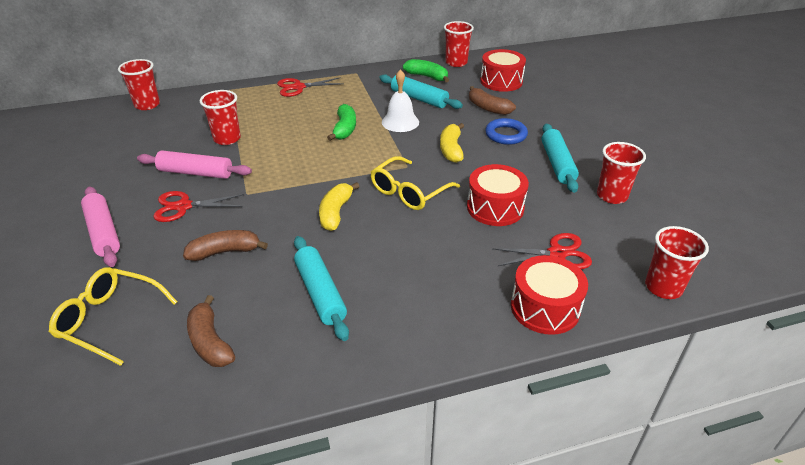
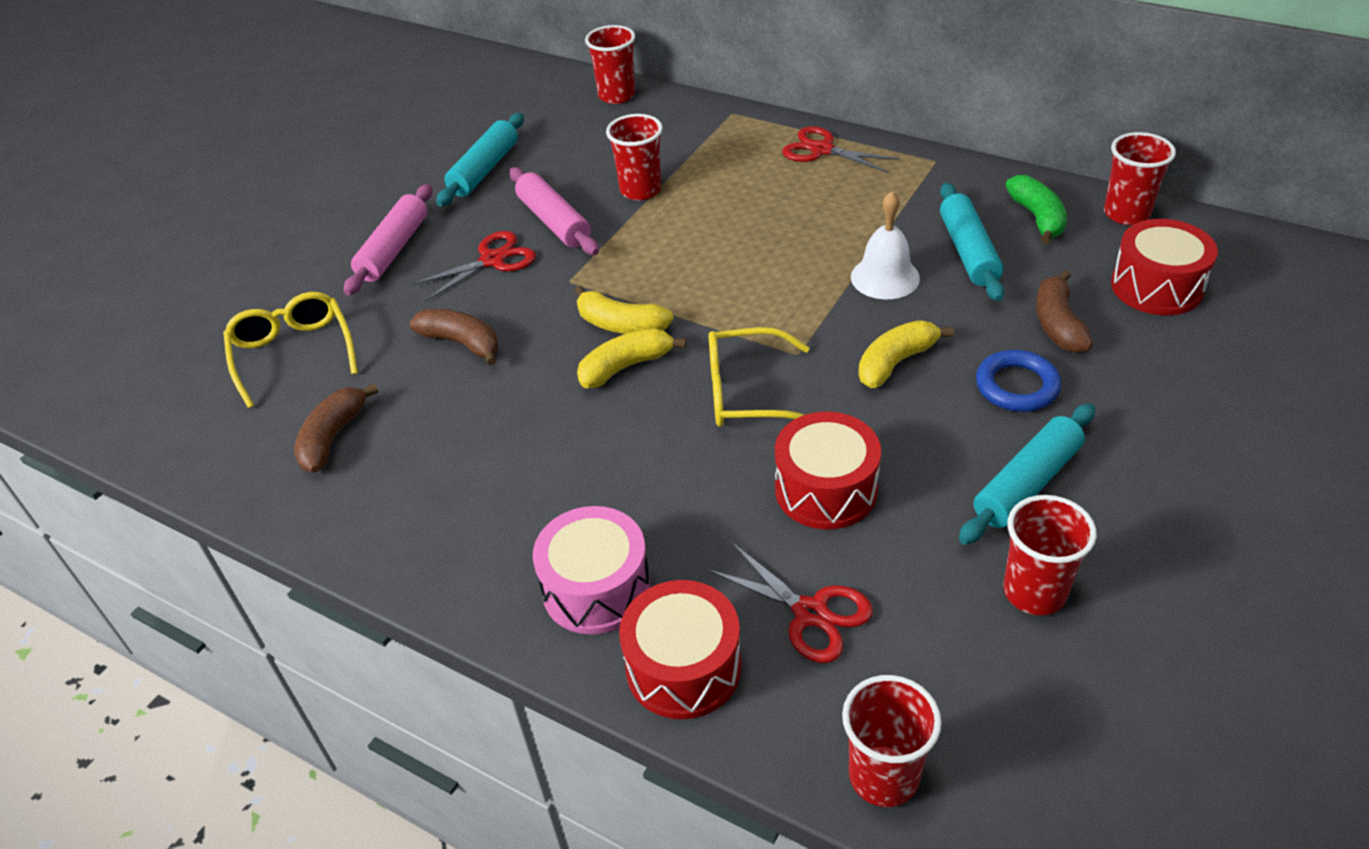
camera: 50 degrees right, 5 degrees up
(183, 206) = (492, 260): red scissors -> red scissors turned 105 degrees clockwise
(306, 197) = (621, 325): none -> yellow banana
(320, 293) = (482, 457): turquoise rolling pin -> turquoise rolling pin (484, 169)
(345, 129) = (795, 249): green banana -> none
(463, 306) = (596, 588): none -> pink drum

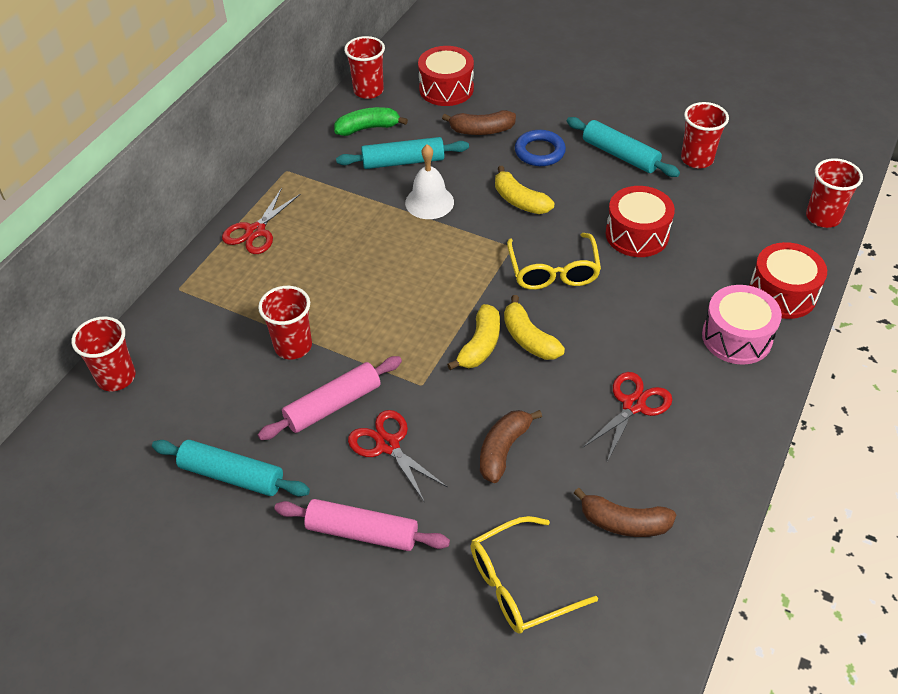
camera: 95 degrees left, 5 degrees up
(810, 613) = (731, 242): red scissors -> red scissors (633, 405)

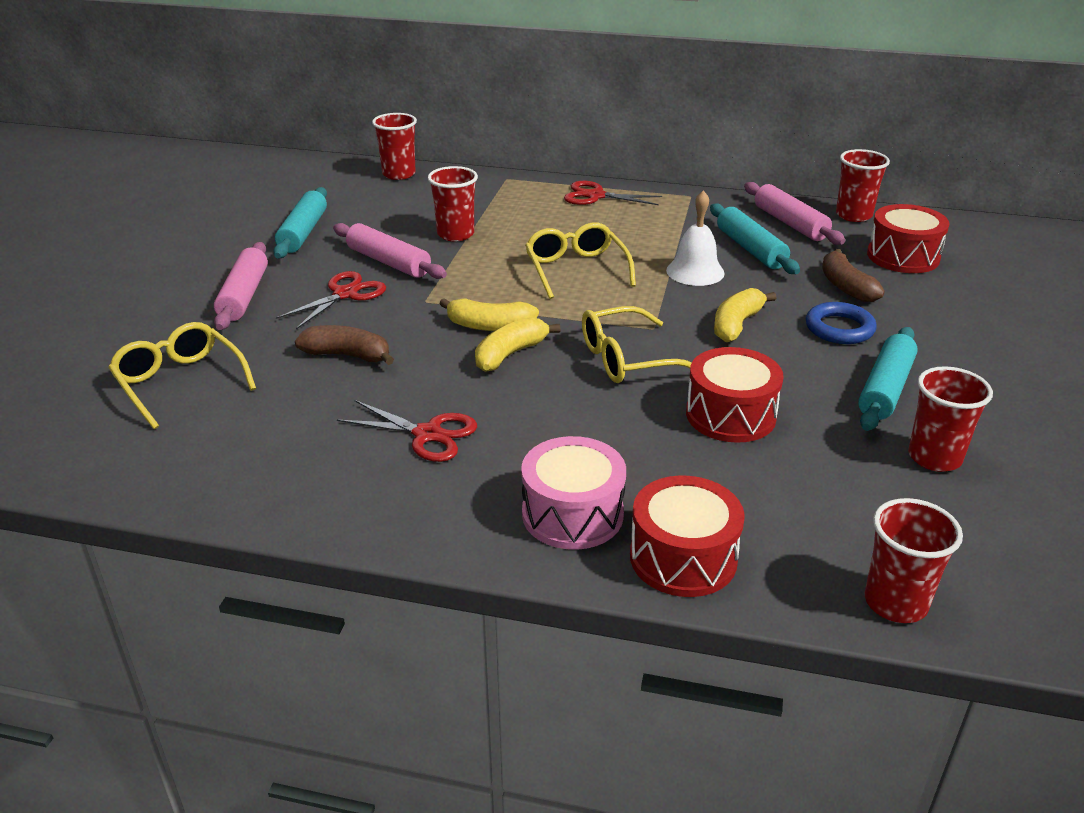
camera: 75 degrees right, 15 degrees down
(367, 128) = (790, 223): green banana -> pink rolling pin
(399, 273) = (576, 270): none -> yellow glasses
(624, 523) = (254, 440): brown banana -> none

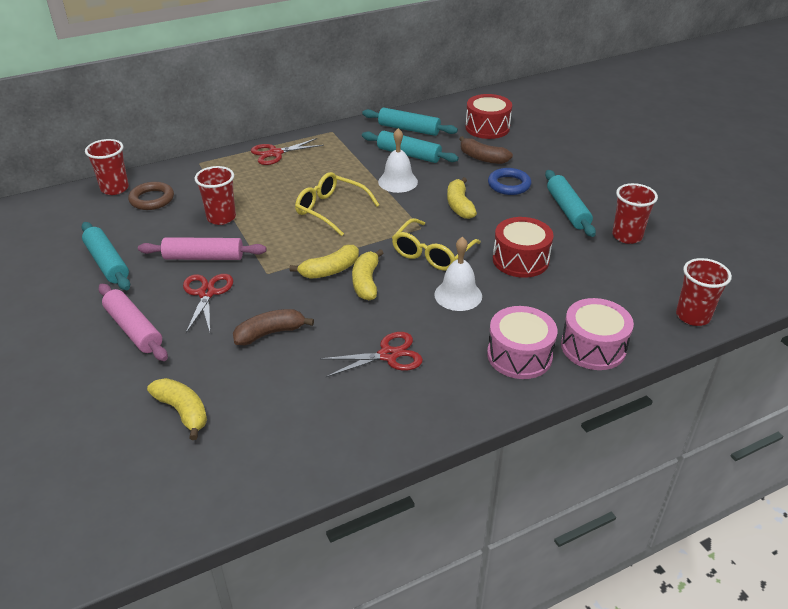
camera: 40 degrees left, 5 degrees up
(180, 383) = (182, 411): yellow glasses -> yellow banana
(417, 195) = (152, 199): none -> brown ring
(594, 415) = (458, 295): none -> white bell
(683, 558) = (593, 347): red drum -> pink drum
(790, 223) = (409, 129): pink rolling pin -> turquoise rolling pin
(853, 215) = (434, 111): red cup -> none

